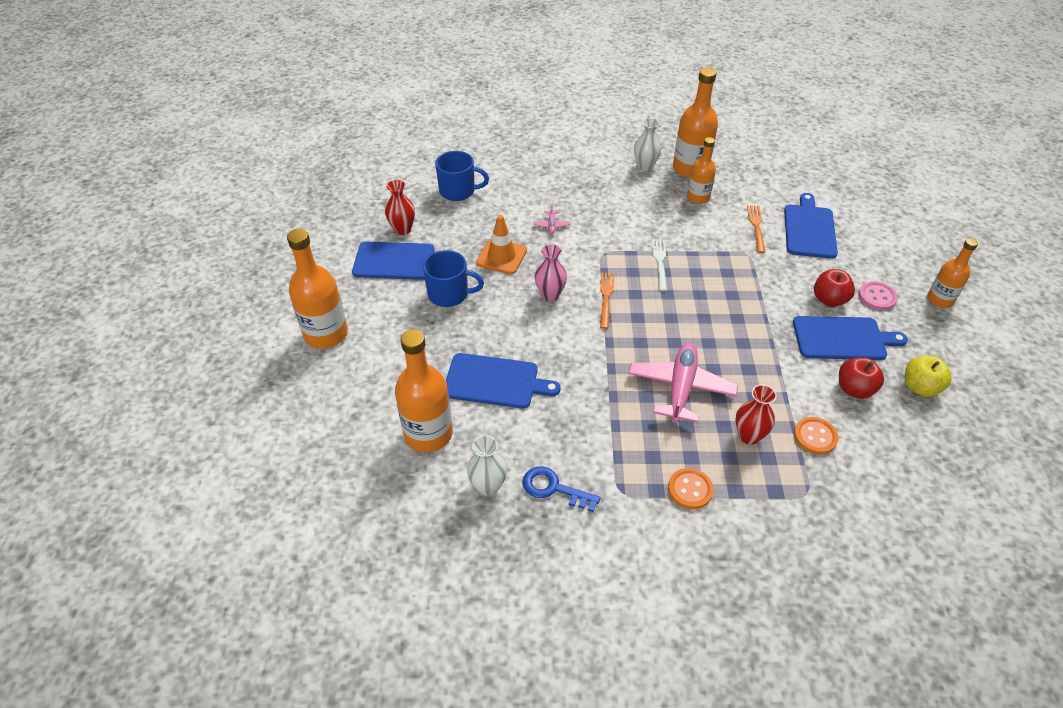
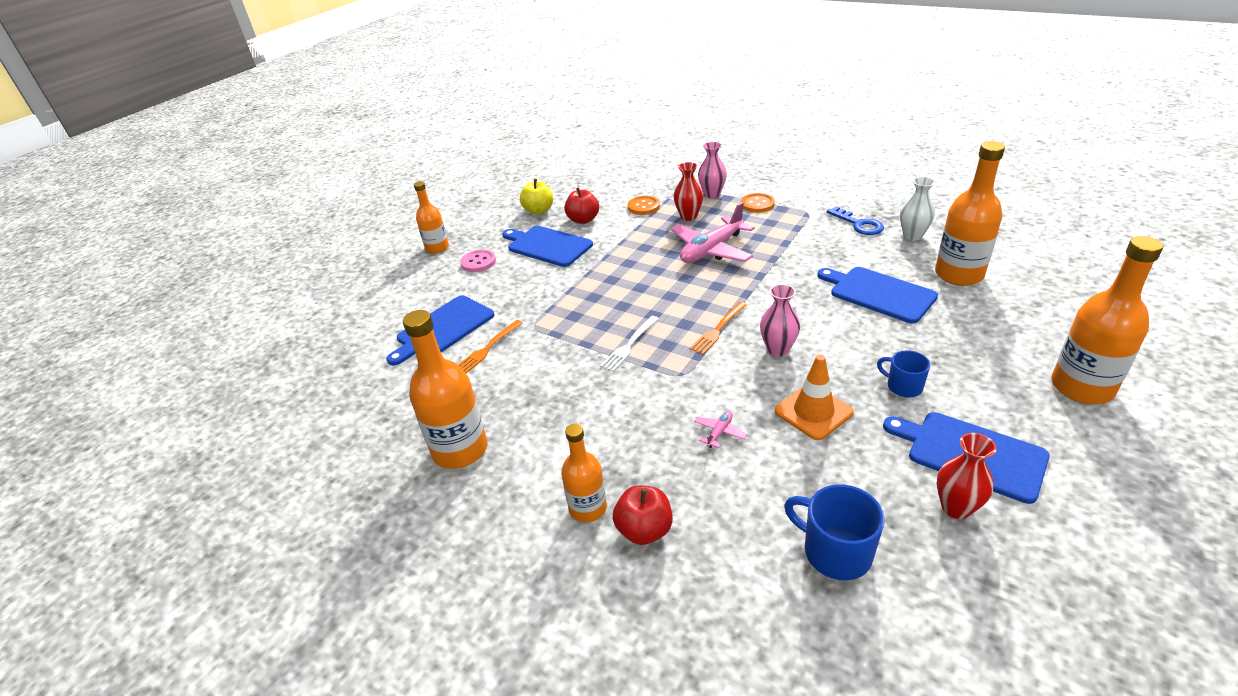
camera: 145 degrees left, 10 degrees down
(449, 294) = (903, 386): blue mug -> blue mug, size x0.64
(645, 166) = (511, 480): white vase -> none
(698, 197) = (502, 404): orange bottle -> orange bottle (588, 508)
(758, 492) = (712, 194): none -> pink vase
(829, 299) = (518, 271): red apple -> red apple (644, 530)

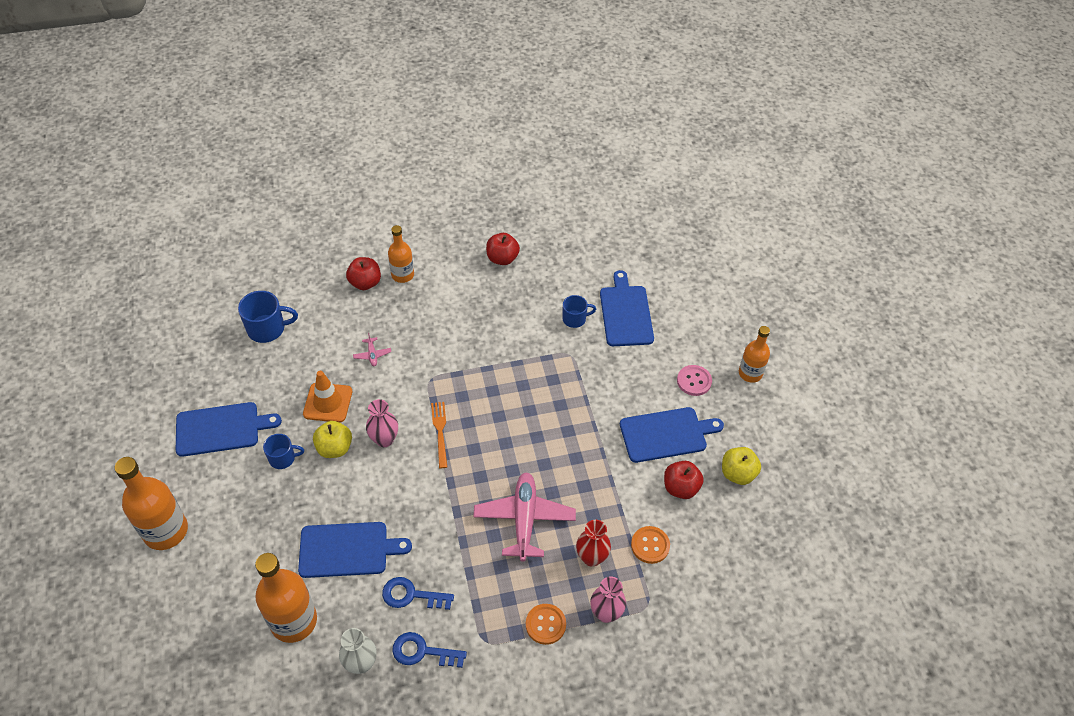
camera: 130 degrees right, 15 degrees up
(460, 450) = (502, 258): orange bottle -> red apple
(487, 349) = (575, 319): orange fork -> blue mug
(629, 345) = (486, 379): white fork -> none
(837, 367) = (334, 448): none -> yellow apple
(843, 250) = (411, 595): none -> blue key
(956, 507) = (218, 388): red vase -> none

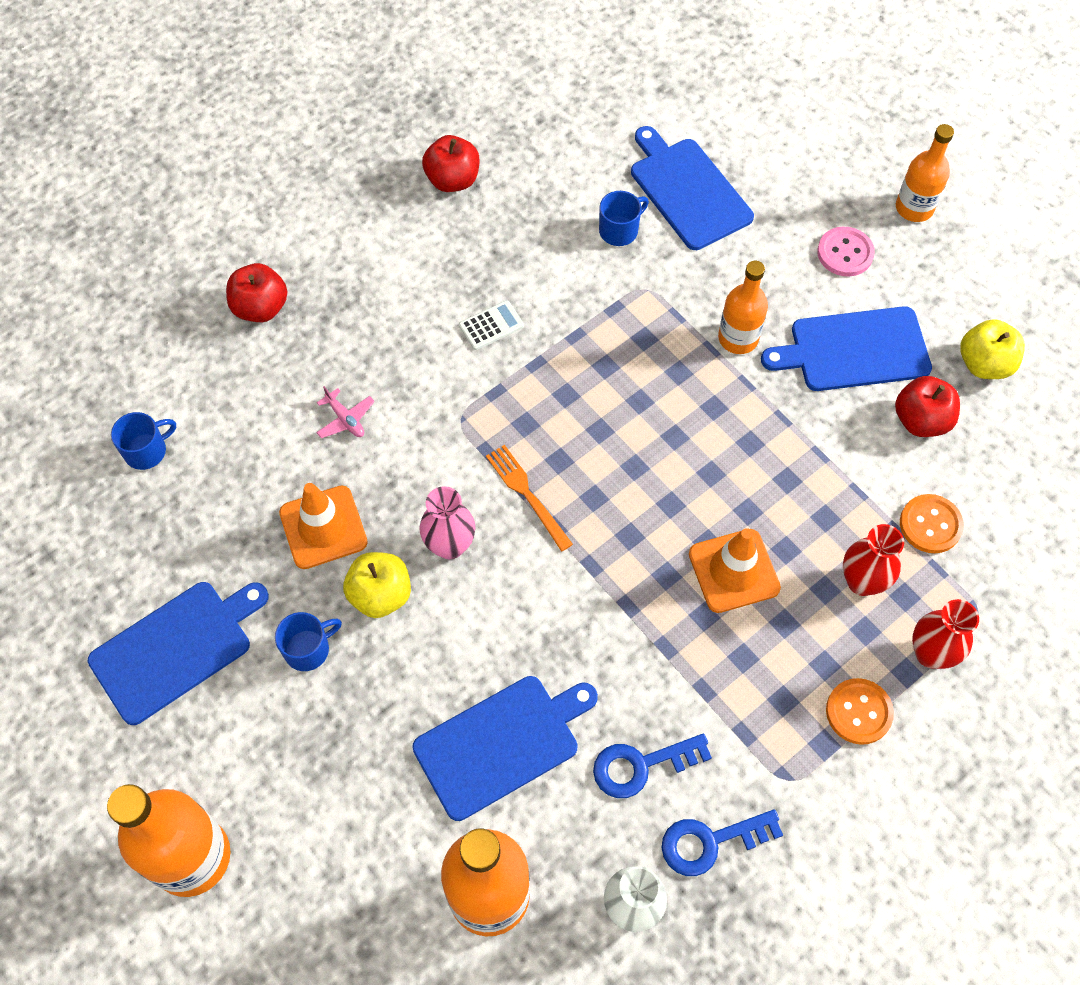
camera: 25 degrees left, 10 degrees up
(267, 329) = (146, 451): blue mug -> blue mug, size x0.64
(402, 275) = (313, 270): orange bottle -> orange bottle (738, 338)
(475, 339) = (491, 326): none -> white calculator
(524, 519) = (734, 571): pink plane -> orange traffic cone
(606, 613) = (930, 653): pink vase -> red vase
(666, 434) = (854, 350): blue cutting board -> blue cutting board turned 150 degrees counterclockwise

